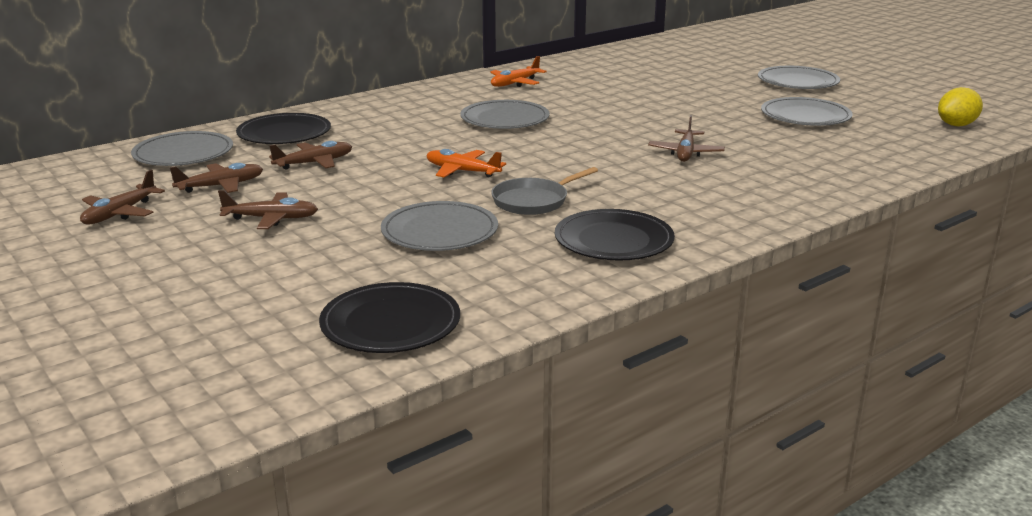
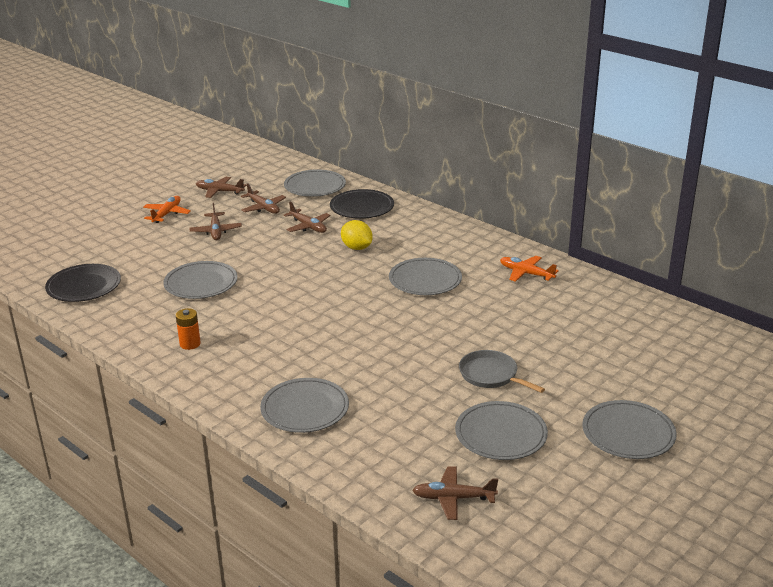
camera: 80 degrees right, 5 degrees up
(462, 171) = (304, 277): orange plane -> orange plane (167, 214)
(533, 201) = (253, 309): grey pan -> grey pan (490, 375)
(613, 240) = (190, 344): black plate -> orange battery
(685, 153) = (369, 366): brown plane -> brown plane (453, 498)
(769, 184) = (305, 408): none -> grey plate
(956, 125) = (514, 541): yellow lemon -> yellow lemon (357, 248)

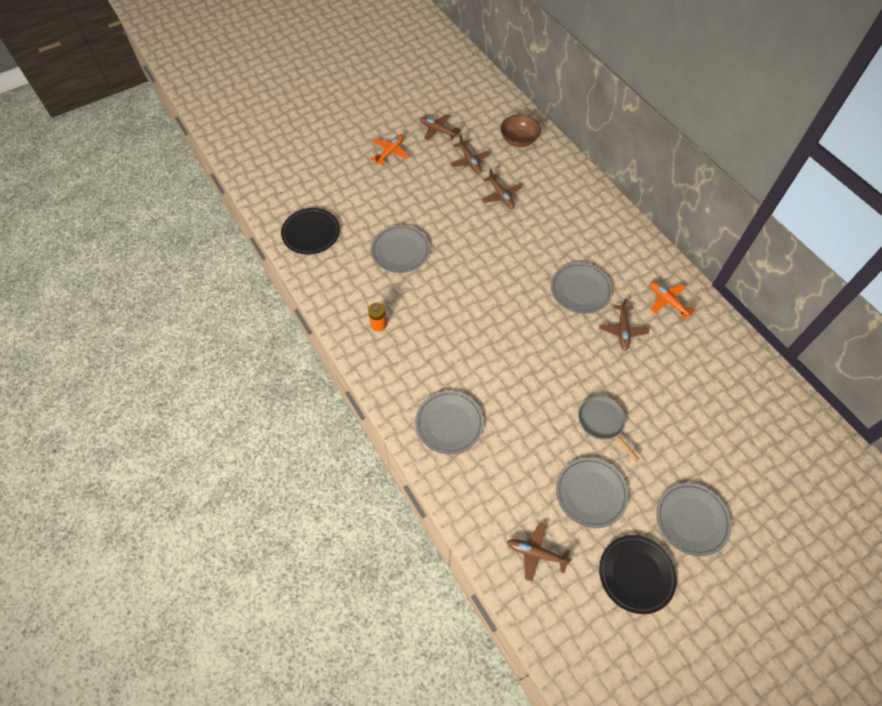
camera: 15 degrees right, 30 degrees up
(216, 231) = (425, 185): brown plane -> brown plane (622, 330)
(315, 186) = (519, 140): grey plate -> brown bowl
(357, 248) = (534, 233): yellow lemon -> none
(362, 207) = (552, 178): black plate -> black plate (636, 574)

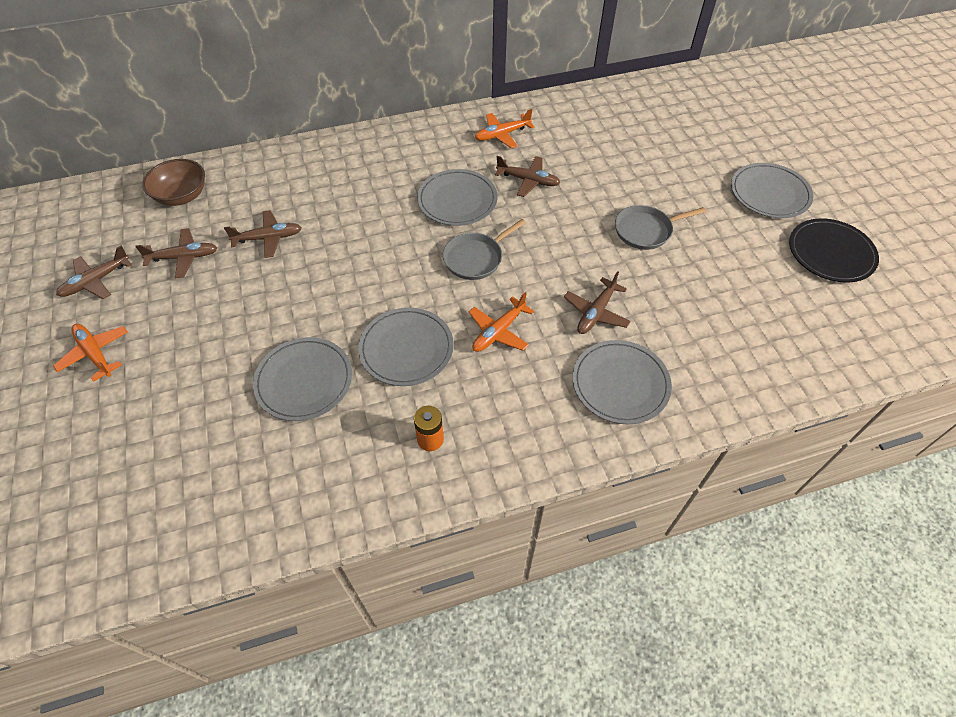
camera: 75 degrees left, 5 degrees down
(311, 233) = (197, 511): black plate -> none
(469, 342) = (499, 331): none -> orange plane
(528, 314) = (475, 258): none -> grey pan
(536, 553) = (808, 334): brown plane -> brown plane (596, 312)
(591, 493) = (734, 264): grey plate -> grey plate (406, 349)

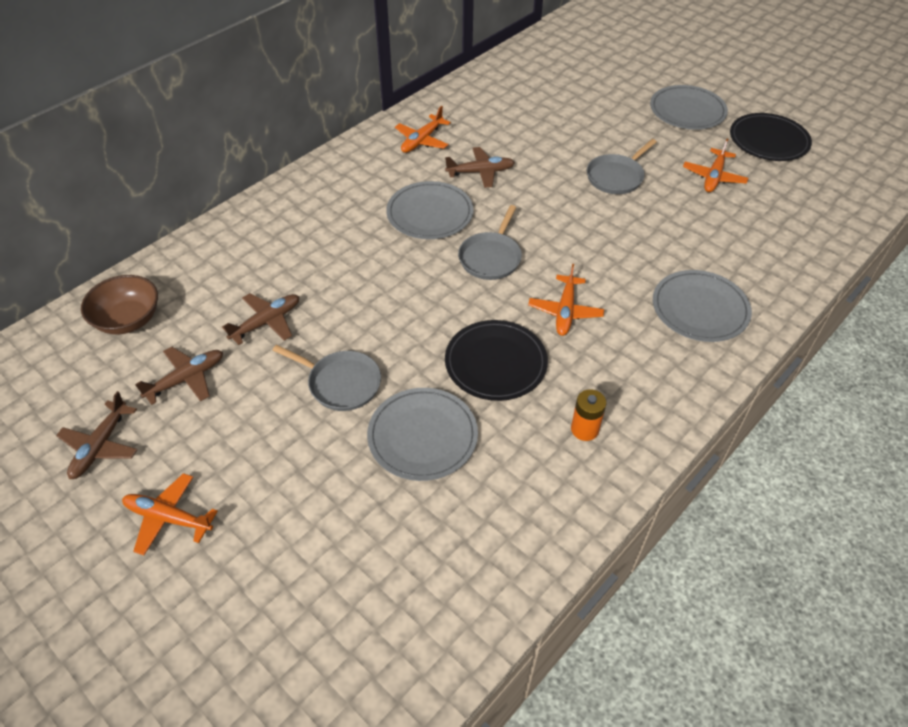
camera: 30 degrees left, 5 degrees down
(281, 310) = (341, 383): none -> grey pan
(406, 349) = (495, 363): grey plate -> black plate
(596, 312) = (632, 260): brown plane -> none
(741, 267) = (713, 177): none -> orange plane

